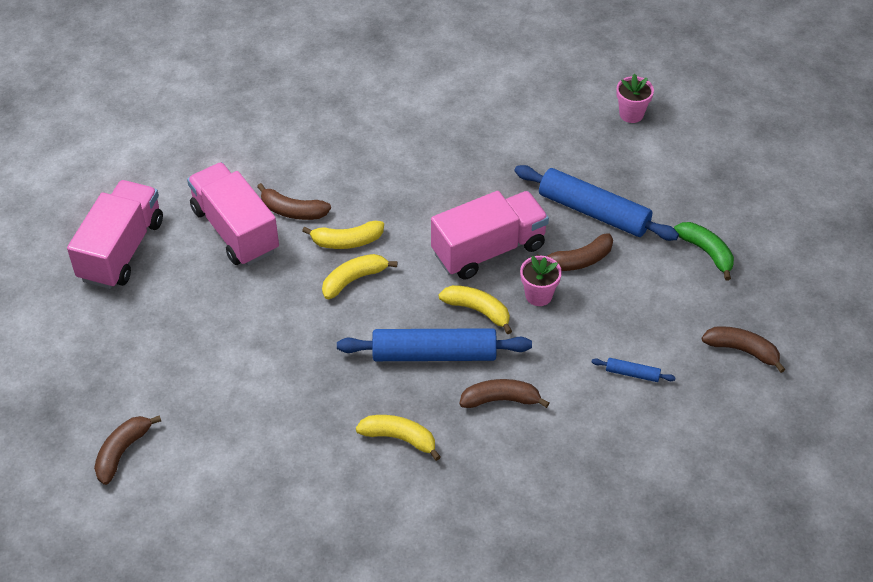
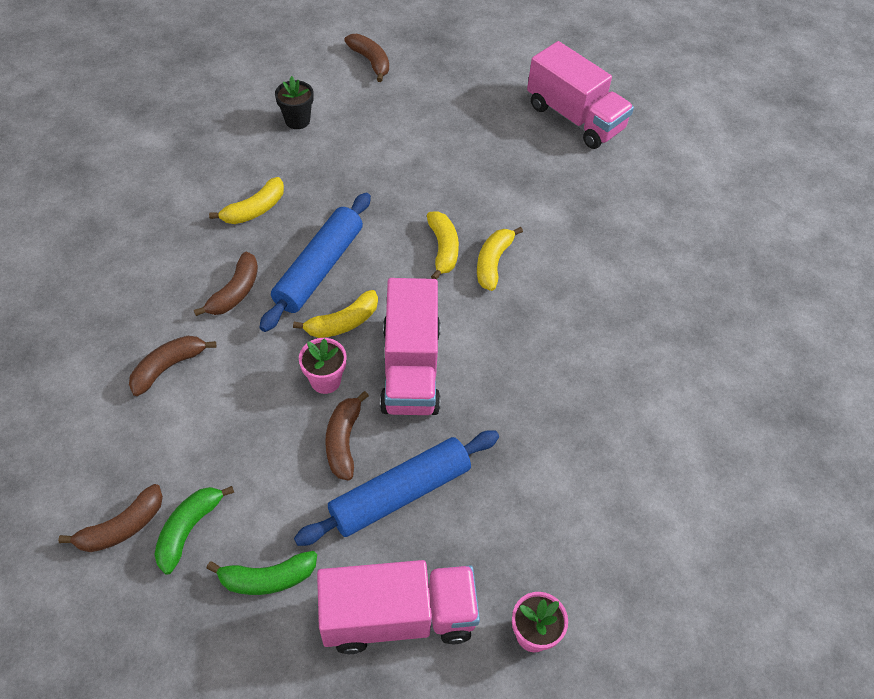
camera: 115 degrees right, 5 degrees up
(235, 230) = (555, 192): pink truck -> pink truck (398, 617)
(256, 469) = (297, 120): none -> black flower pot
(292, 211) = (556, 239): brown banana -> brown banana (168, 367)
(632, 374) = (178, 408): blue rolling pin -> none
(712, 312) = (189, 529): none -> green banana

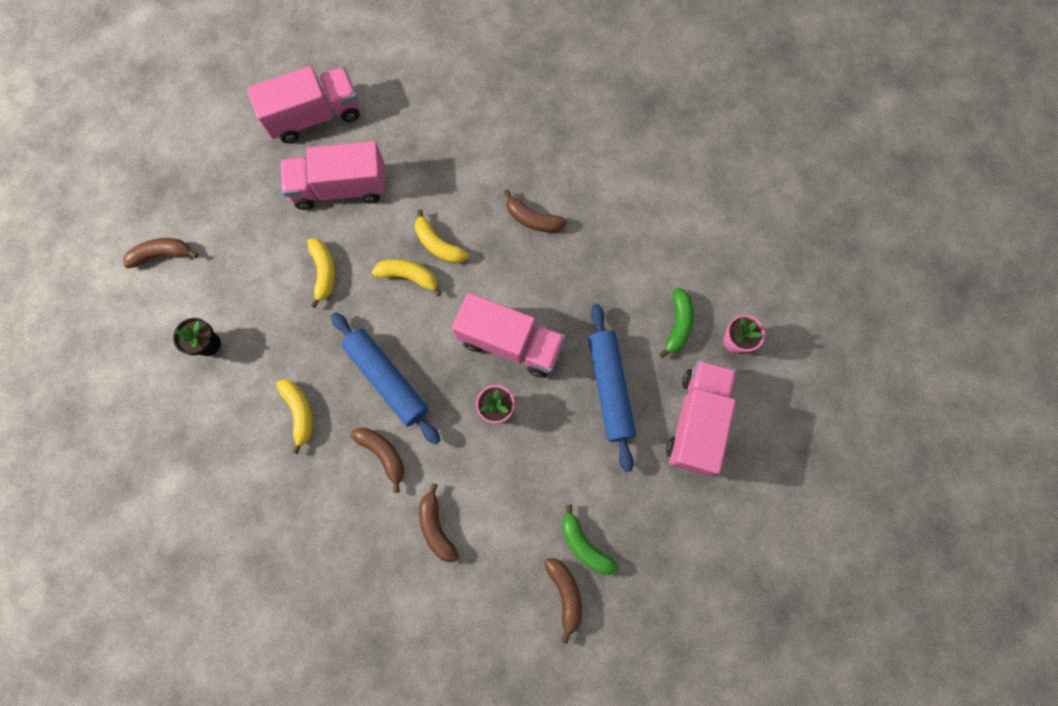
camera: 65 degrees left, 20 degrees up
(267, 578) = (640, 499): green banana -> green banana (677, 325)
(343, 323) = (449, 378): yellow banana -> yellow banana (324, 273)
(343, 441) = (553, 413): brown banana -> brown banana (532, 219)
(510, 162) = (341, 188): none -> pink truck

